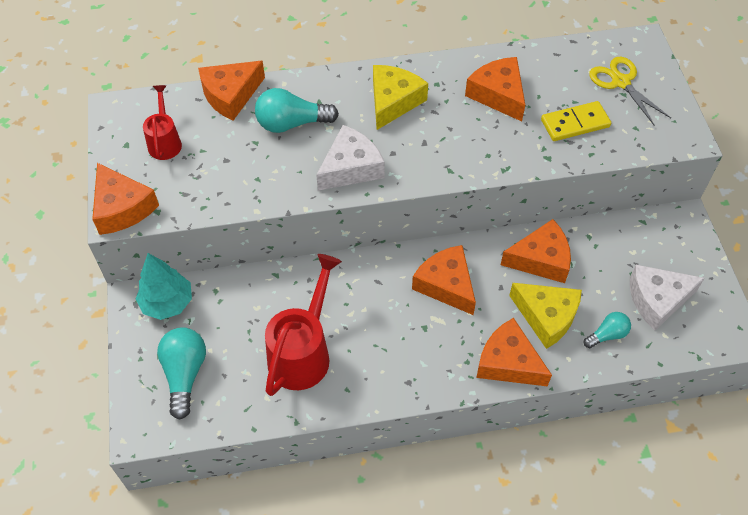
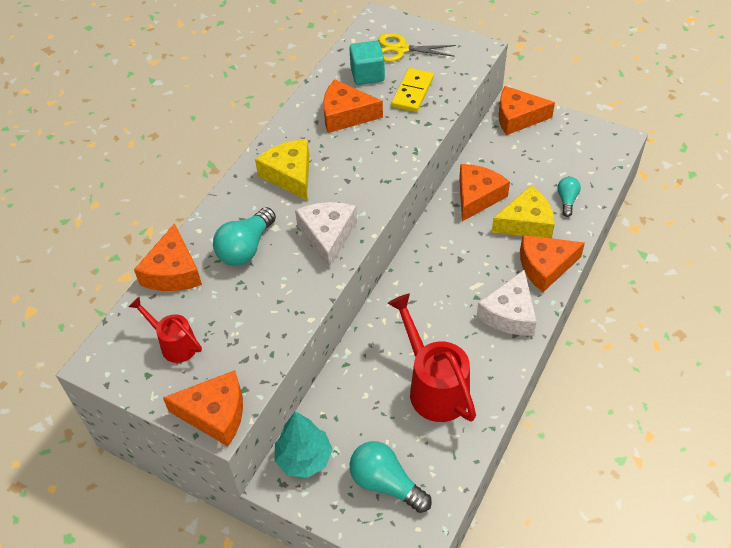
camera: 50 degrees left, 5 degrees down
(446, 285) = (451, 262): orange cheese -> orange cheese (518, 117)
(562, 79) = (367, 74): none -> turquoise cube
(657, 300) = (561, 158): white cheese -> white cheese (509, 313)

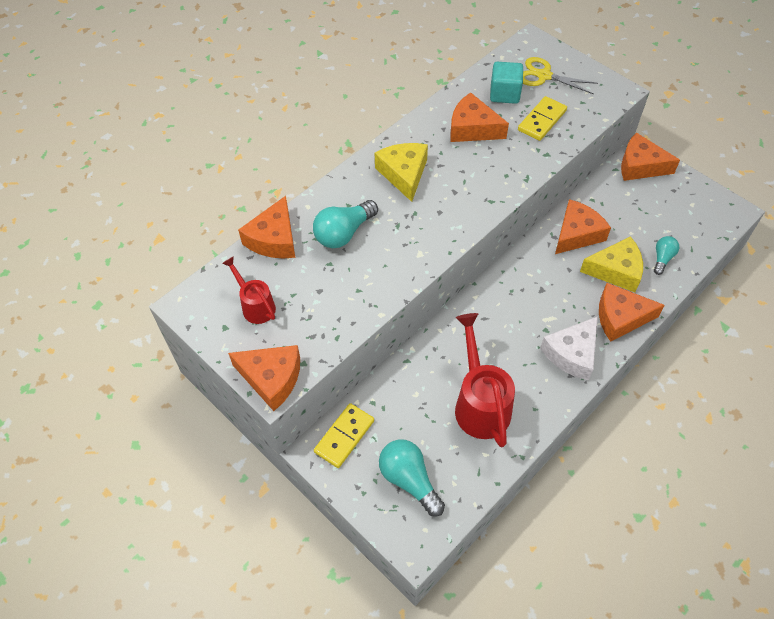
camera: 15 degrees right, 5 degrees up
(304, 458) = (344, 436): turquoise tree -> yellow domino
(327, 236) = (420, 240): white cheese -> none

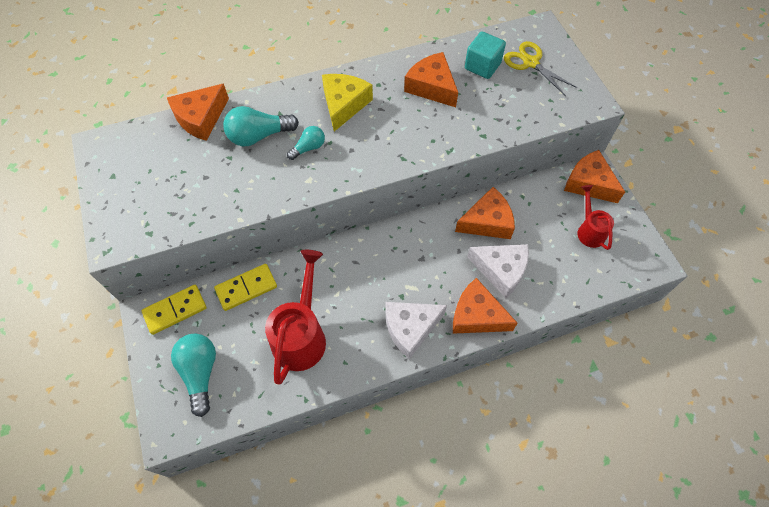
camera: 25 degrees right, 5 degrees up
(255, 305) = (147, 168): red watering can -> red watering can (589, 230)
(271, 378) = (116, 235): orange cheese -> none
(542, 120) = (500, 103): yellow domino -> yellow domino (246, 288)
(615, 270) = (501, 270): yellow cheese -> white cheese
(662, 258) = (553, 278): turquoise light bulb -> turquoise light bulb (308, 148)

